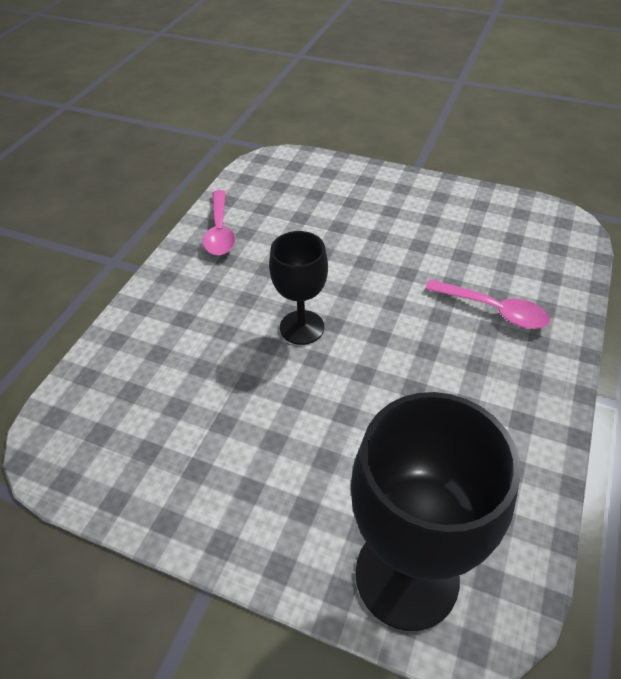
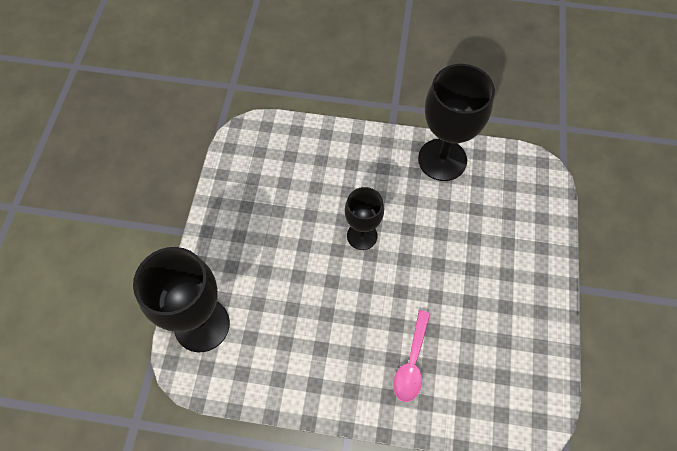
camera: 75 degrees right, 15 degrees up
(220, 231) = (442, 159): pink spoon -> black goblet

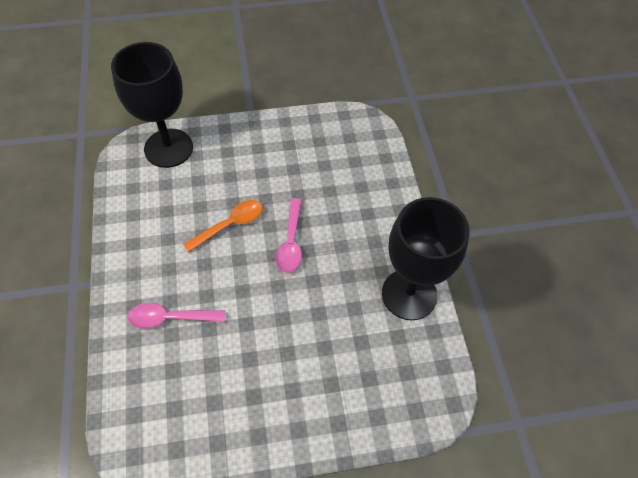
camera: 70 degrees right, 5 degrees down
(324, 285) = (230, 225): none -> orange spoon
(362, 236) = (291, 242): black goblet -> pink spoon

